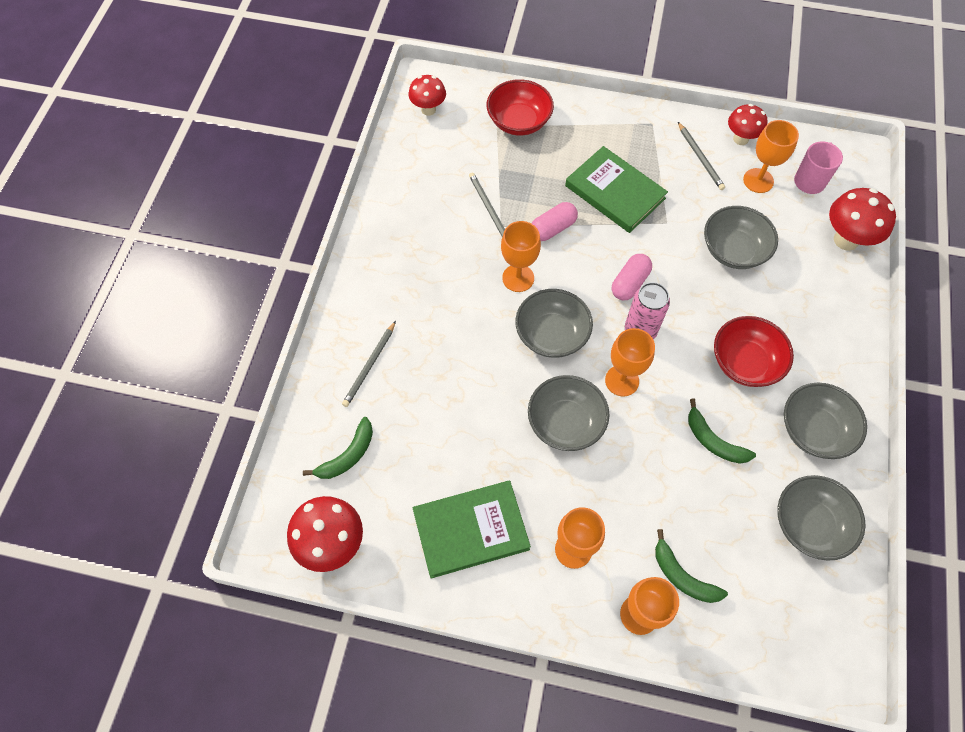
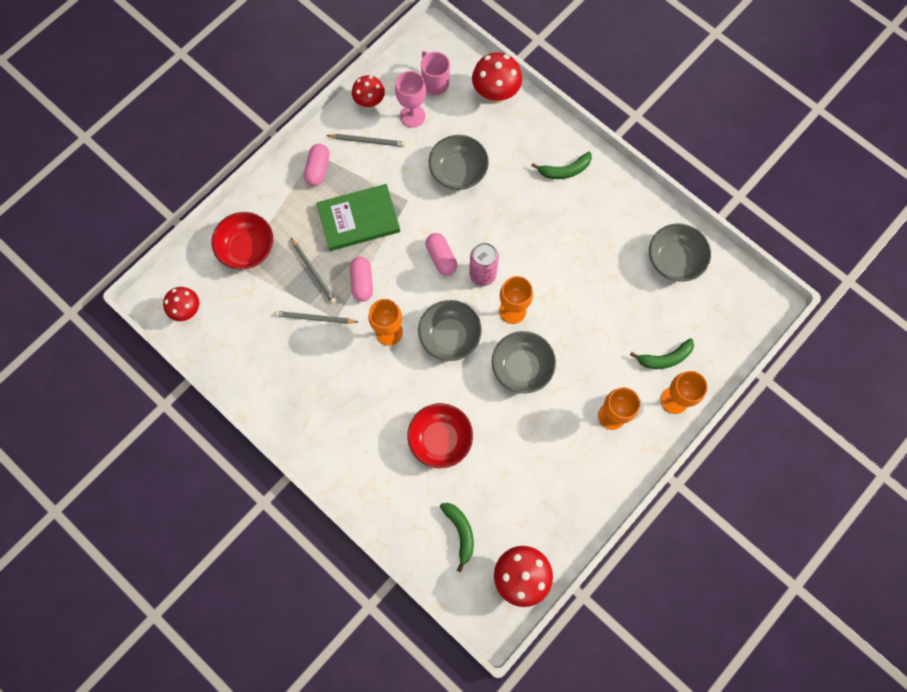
camera: 60 degrees left, 10 degrees up
(370, 365) = (397, 480): grey pencil -> grey pencil (313, 272)
(471, 530) = (562, 475): green book -> none
(638, 134) = (318, 169): none -> pink capsule
(713, 441) = (588, 280): green banana -> green banana (564, 170)
(745, 362) = (546, 223): red bowl -> red bowl (440, 439)
(758, 180) = (412, 116): orange goblet -> pink goblet
(814, 430) = (617, 213): grey bowl -> none

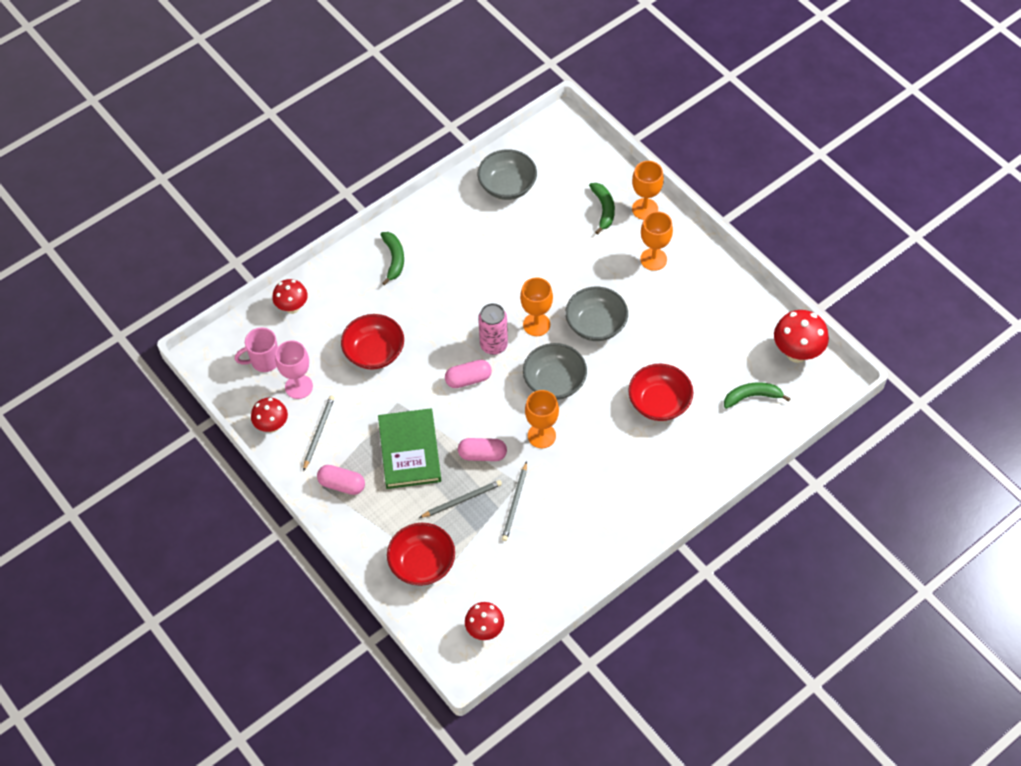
camera: 80 degrees left, 15 degrees down
(458, 171) = (374, 352): grey bowl -> red bowl
(495, 94) = (292, 307): red mushroom -> red mushroom, size x0.66

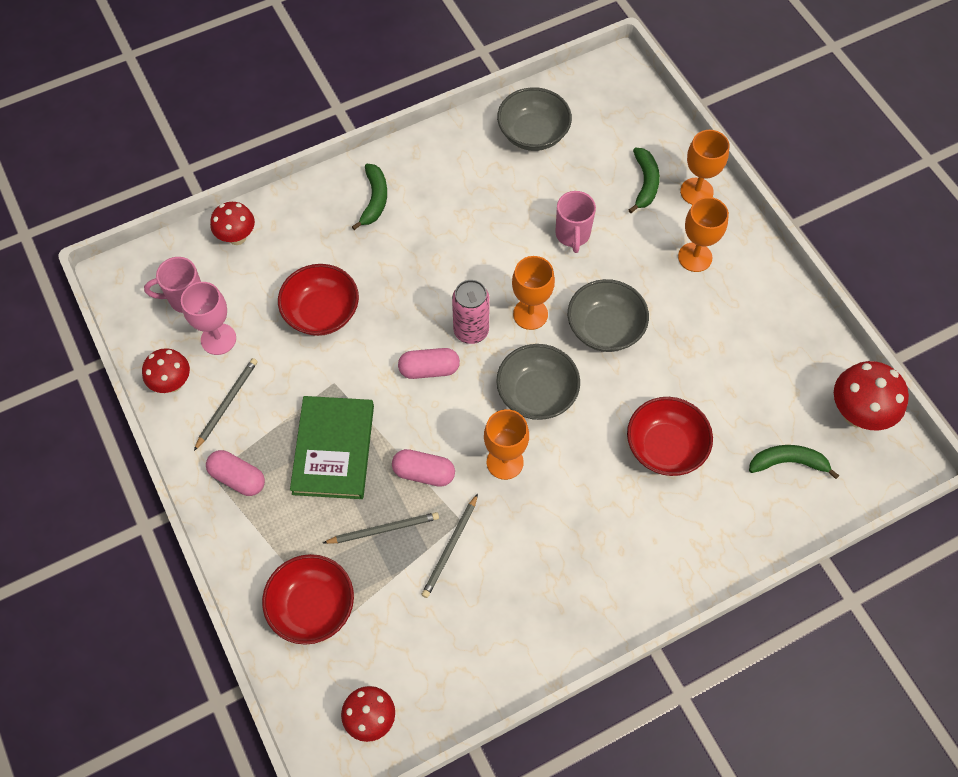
camera: 10 degrees right, 5 degrees up
(556, 259) = (572, 235): none -> pink mug

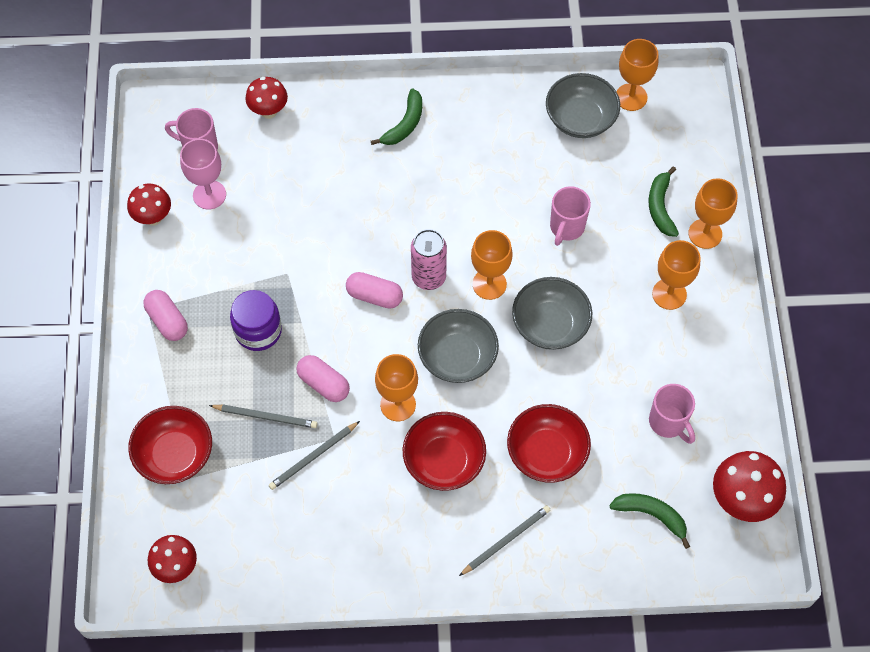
camera: 25 degrees right, 0 degrees up
(227, 403) = (189, 253): grey pencil -> grey pencil (506, 540)
(321, 312) = (307, 207): red bowl -> red bowl (444, 461)
(333, 449) = (258, 331): green book -> purple jar
(567, 98) = (631, 97): none -> orange goblet
(645, 183) = (660, 207): green banana -> green banana turned 150 degrees clockwise
(757, 372) = (668, 423): none -> pink mug

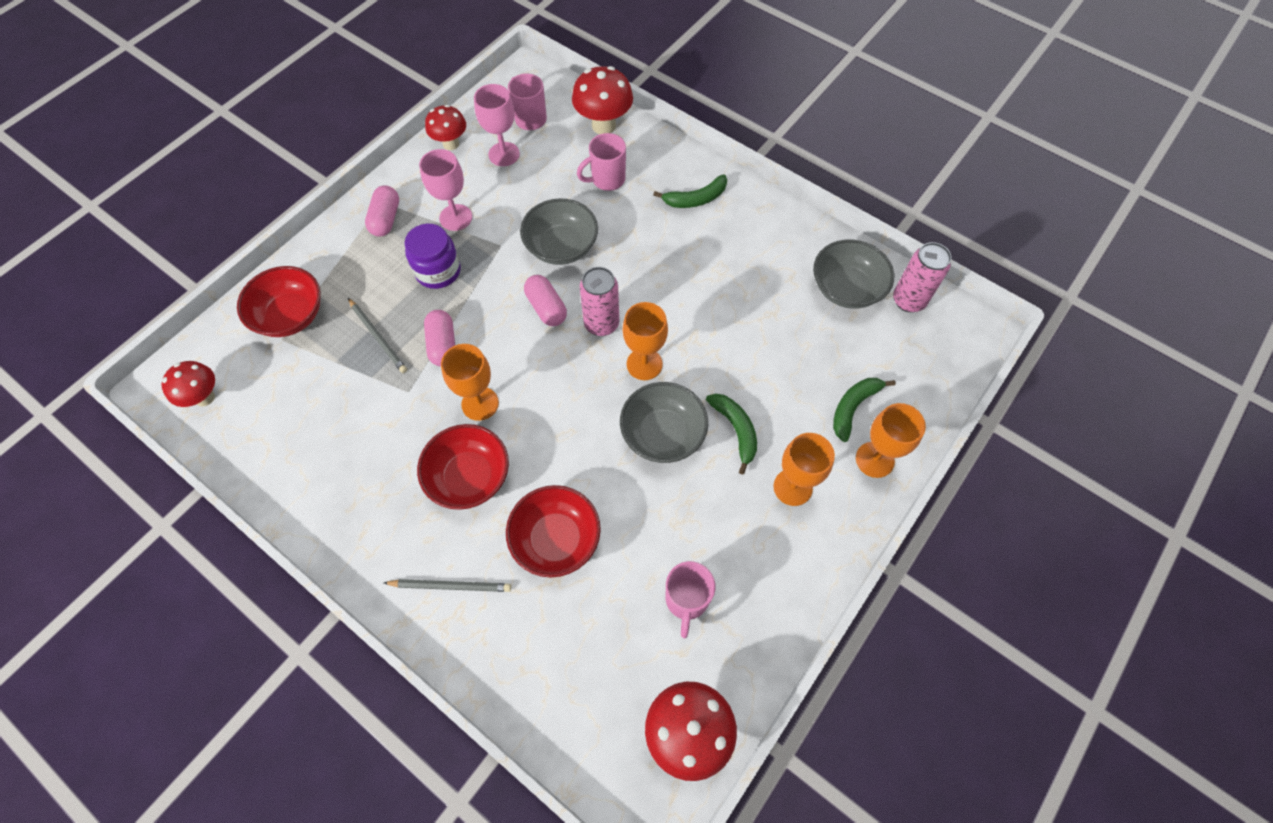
camera: 40 degrees right, 0 degrees up
(226, 277) = (456, 217): none -> pink goblet
(269, 111) = (603, 126): red mushroom -> red mushroom, size x1.51
(313, 457) = (379, 394): grey pencil -> none
(457, 357) = (562, 402): grey bowl -> grey bowl (561, 246)
(566, 228) = (752, 366): pink mug -> pink mug (607, 180)
(631, 97) = (908, 300): orange goblet -> pink can
(651, 515) = (592, 673): green banana -> green banana (736, 430)

